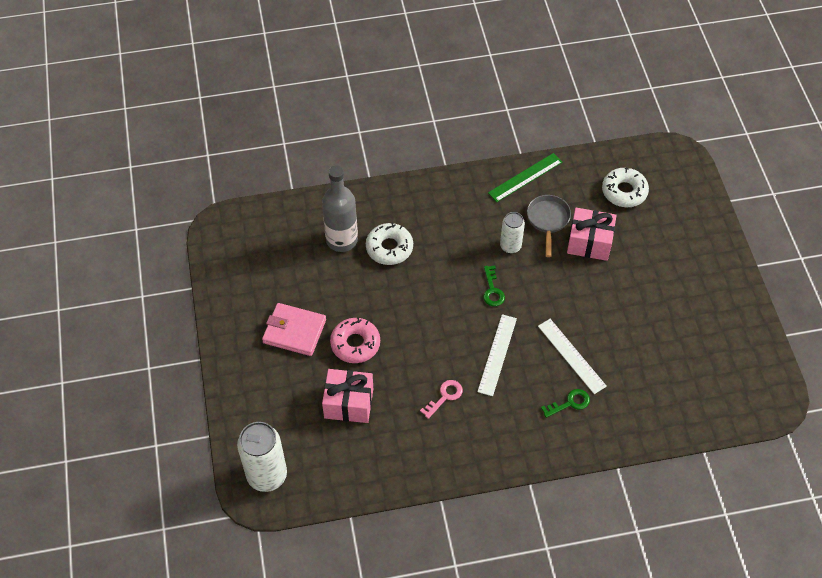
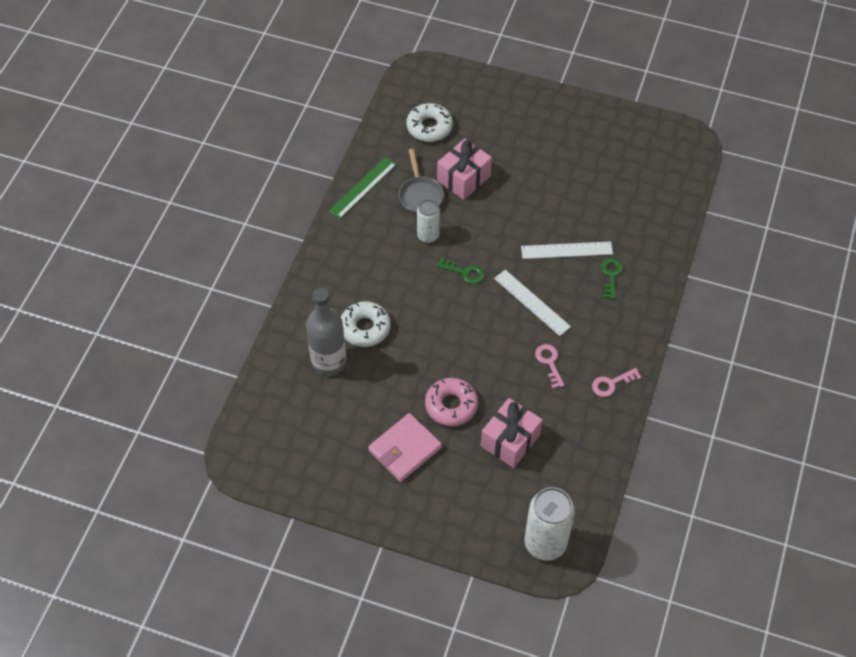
camera: 60 degrees left, 0 degrees up
(455, 456) = (611, 383): none -> pink key
(525, 177) = (363, 187): green ruler -> green ruler turned 45 degrees clockwise
(548, 220) = (420, 195): grey pan -> grey pan turned 135 degrees counterclockwise

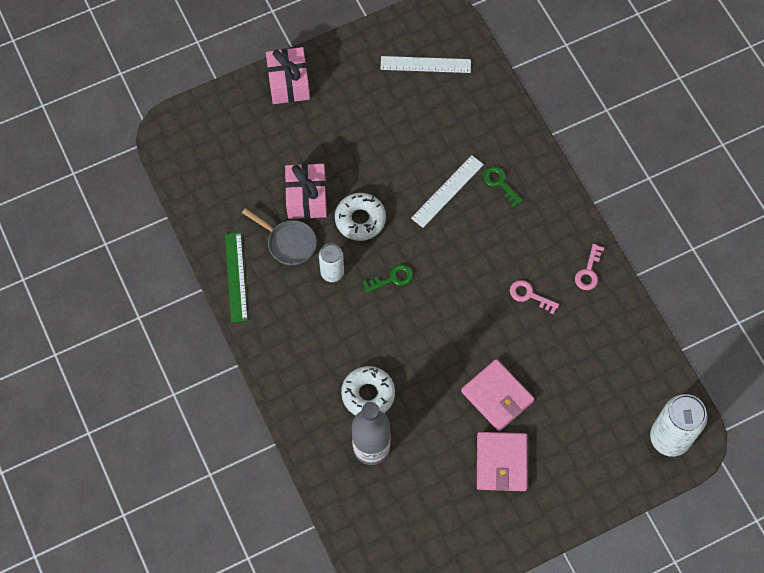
camera: 45 degrees left, 10 degrees up
(429, 127) = (231, 176): white donut -> white donut (360, 219)
(451, 405) = (497, 396): pink donut -> pink wallet
(510, 440) = (566, 383): pink gift -> pink gift (288, 83)
(532, 302) = (467, 258): white ruler -> white ruler (425, 64)

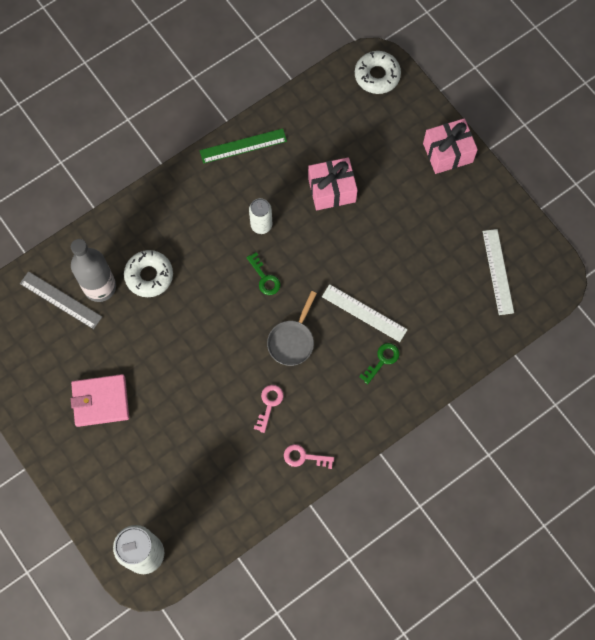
camera: 80 degrees right, 5 degrees up
(288, 243) = (284, 183): grey pan -> grey pan (292, 341)
(360, 219) = (319, 240): white donut -> white donut (377, 75)
(379, 491) = (61, 300): none -> grey ruler
(497, 396) = (163, 388): pink wallet -> none

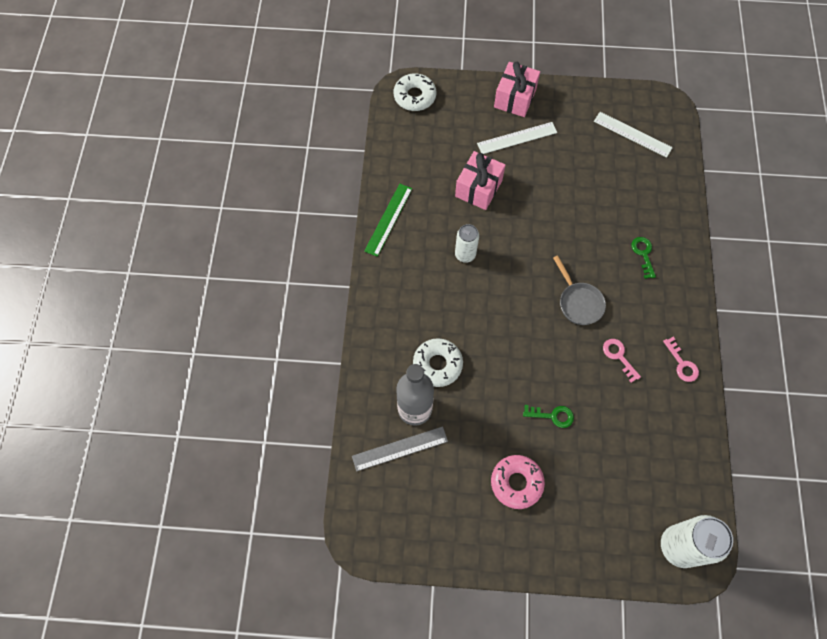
camera: 50 degrees left, 5 degrees down
(100, 401) = (516, 483): pink wallet -> pink donut
(264, 278) = (510, 283): green key -> green key (552, 416)
(304, 457) = (682, 363): pink key -> pink key turned 75 degrees counterclockwise
(364, 313) = (595, 238): white ruler -> white ruler (517, 138)

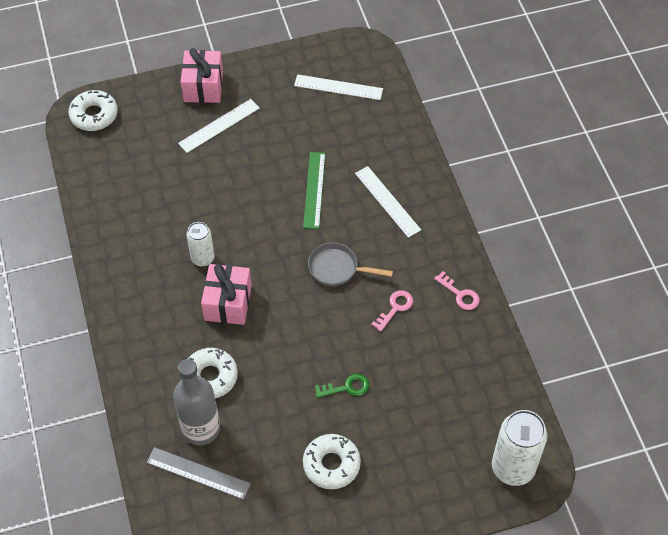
camera: 20 degrees left, 10 degrees down
(388, 219) = (108, 248): green ruler -> green ruler (314, 190)
(400, 448) = (198, 473): grey ruler -> grey ruler turned 60 degrees clockwise
(478, 188) = (195, 188): pink gift -> pink gift (228, 303)
(516, 483) = (331, 464): pink donut -> white donut
(579, 302) = (337, 268): grey pan -> grey pan turned 150 degrees clockwise
(619, 356) = (395, 308): pink key -> pink key turned 90 degrees clockwise
(643, 254) = (387, 201): green key -> white ruler

